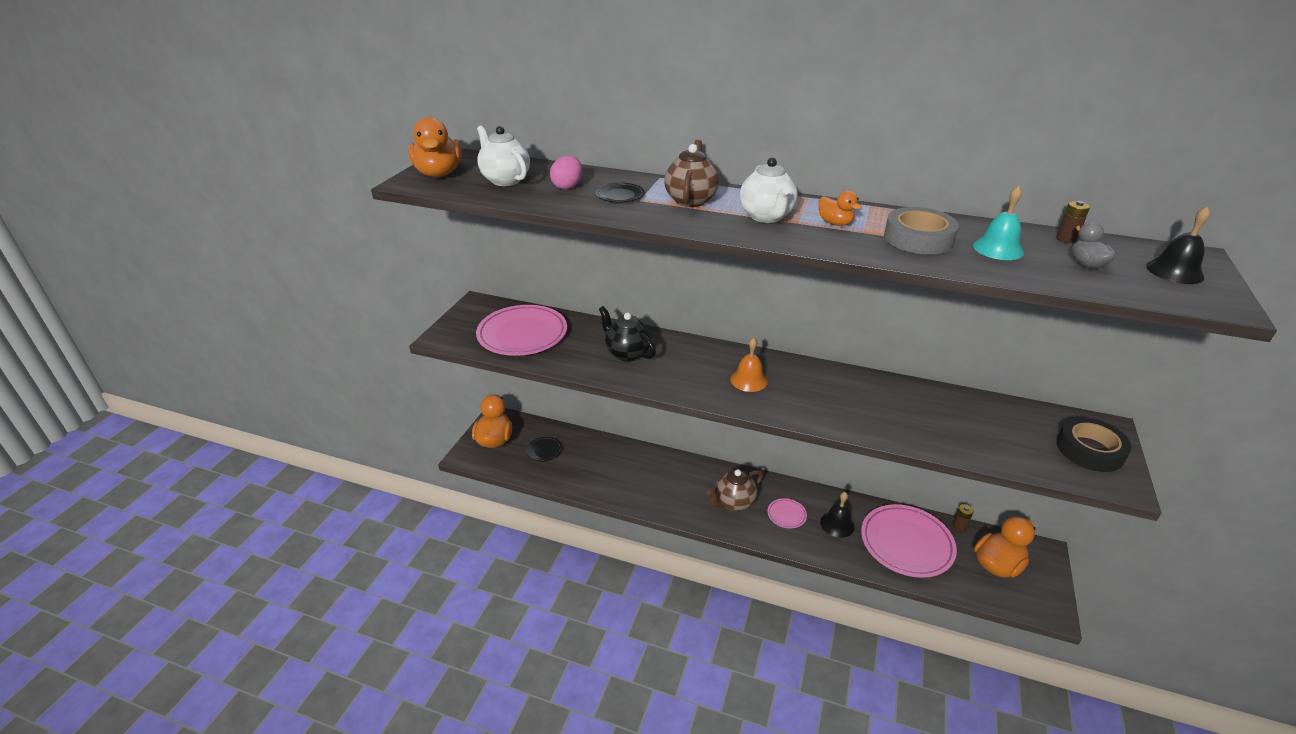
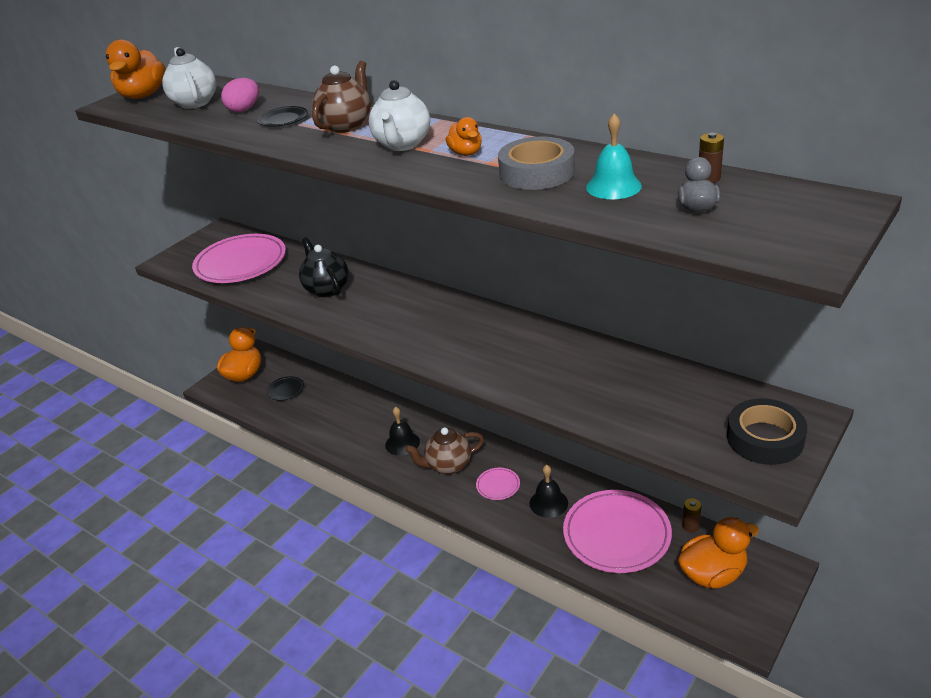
camera: 20 degrees right, 0 degrees up
(749, 380) = (430, 326): orange bell -> none
(1174, 271) = (797, 220): black bell -> black bell (402, 443)

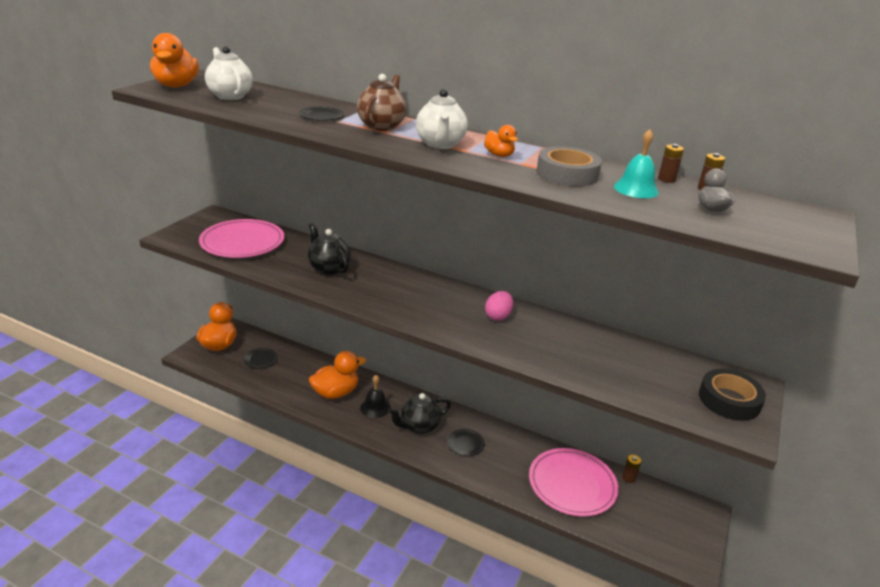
camera: 15 degrees left, 5 degrees down
(244, 109) = (280, 106): pink egg -> pink egg (498, 316)
(448, 465) = (419, 427): brown teapot -> black teapot
(498, 485) = (465, 444): pink plate -> black plate
(548, 503) = (510, 459): black bell -> none
(663, 168) = (666, 179): none -> brown battery
(712, 574) = (655, 516): orange duck -> orange duck (335, 392)

